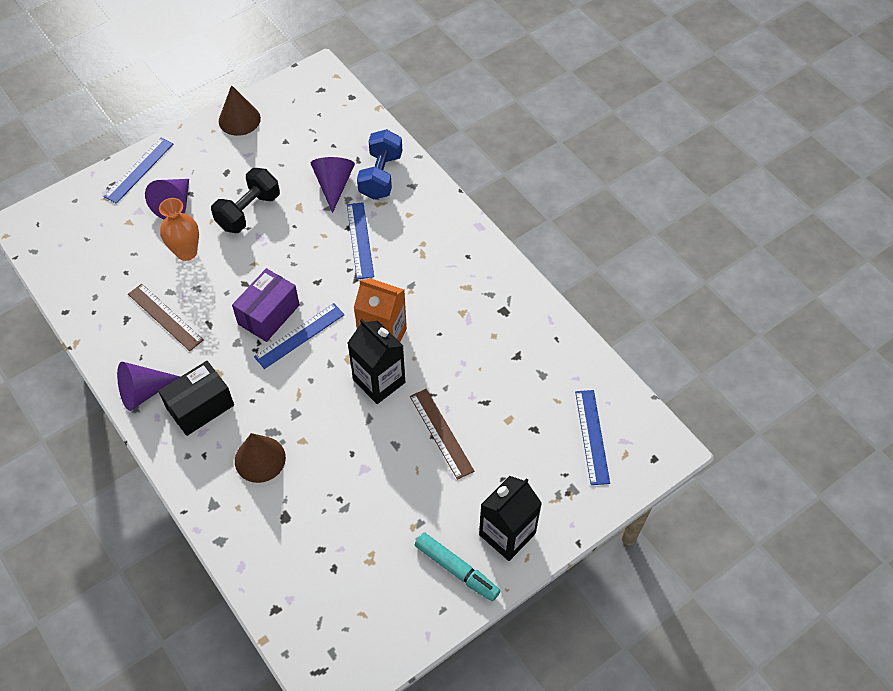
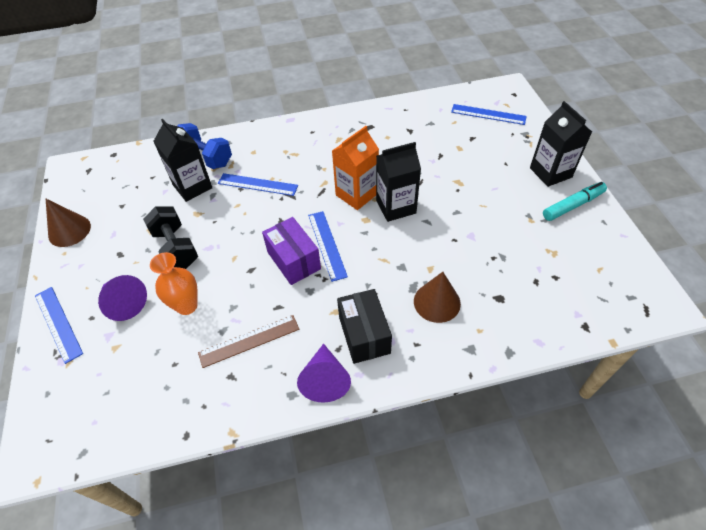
camera: 65 degrees left, 5 degrees down
(334, 185) = (192, 186): purple cone -> black carton
(441, 433) = (457, 184): brown ruler -> none

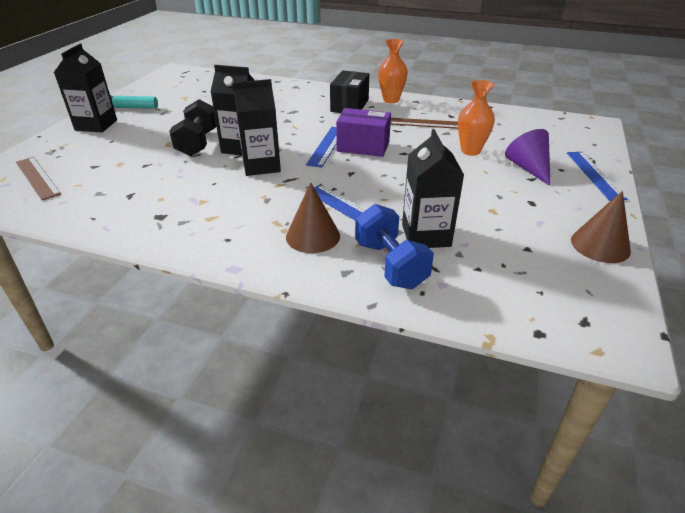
camera: 150 degrees left, 15 degrees down
(176, 248) = (468, 187): black dumbbell -> black dumbbell (198, 143)
(294, 260) = (363, 146): purple box -> purple box turned 75 degrees counterclockwise
(325, 379) = (391, 100): purple cone -> orange vase
(356, 194) = (261, 166): orange carton -> black carton
(437, 302) = (288, 103): brown cone -> brown cone (313, 236)
(488, 114) = (37, 177): blue ruler -> brown ruler

